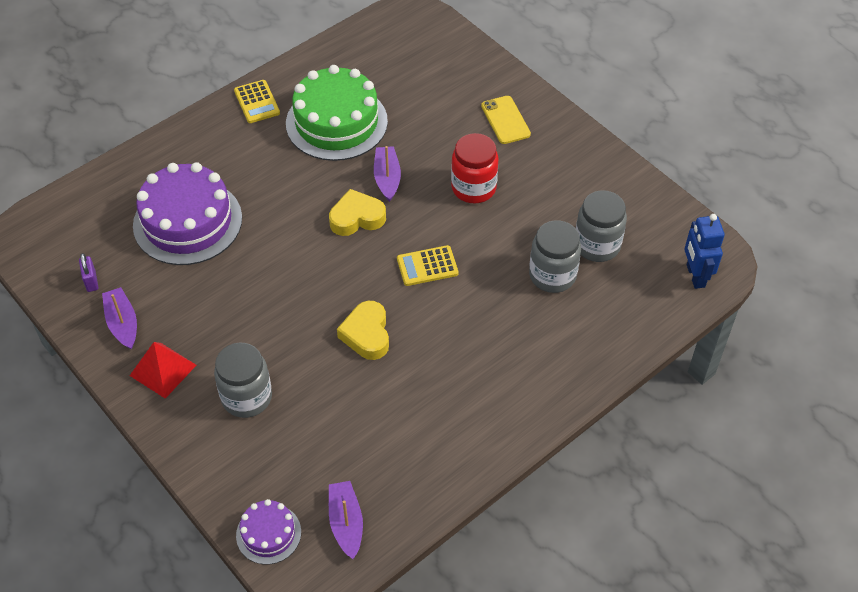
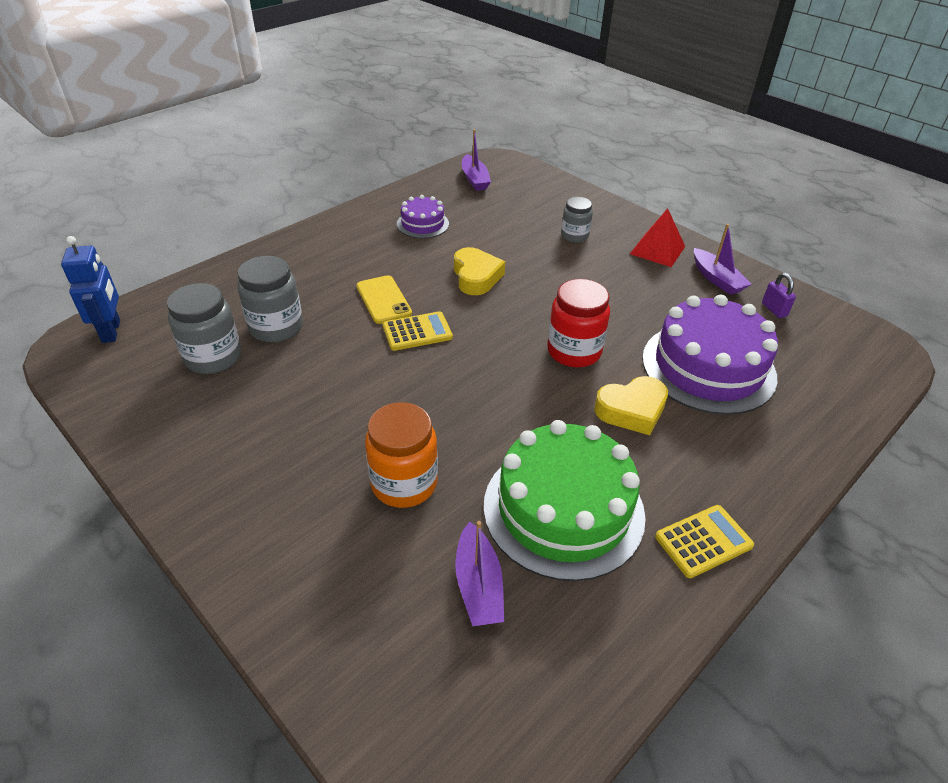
camera: 175 degrees right, 10 degrees down
(247, 397) = (574, 236): grey jar -> grey jar, size x0.63
(257, 102) = (703, 541): yellow calculator -> yellow calculator turned 90 degrees clockwise
(268, 534) = (529, 174): purple cake -> purple cake (422, 224)
(357, 218) = (505, 377): yellow heart -> yellow heart (632, 410)
(387, 178) = (473, 427): purple boat -> purple boat (478, 585)
(437, 141) = (404, 483): none -> orange jar
(473, 188) = (356, 418): red jar -> red jar (574, 351)
(505, 120) = (292, 525): yellow phone -> yellow phone (383, 300)

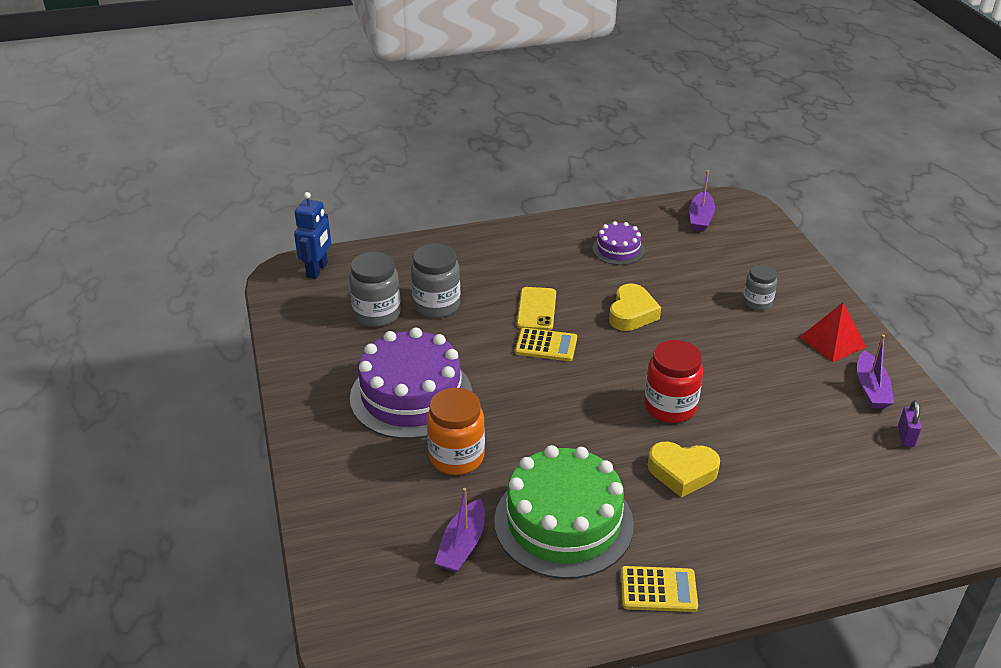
camera: 30 degrees right, 5 degrees down
(708, 367) = (786, 463): purple cake -> purple cake (411, 395)

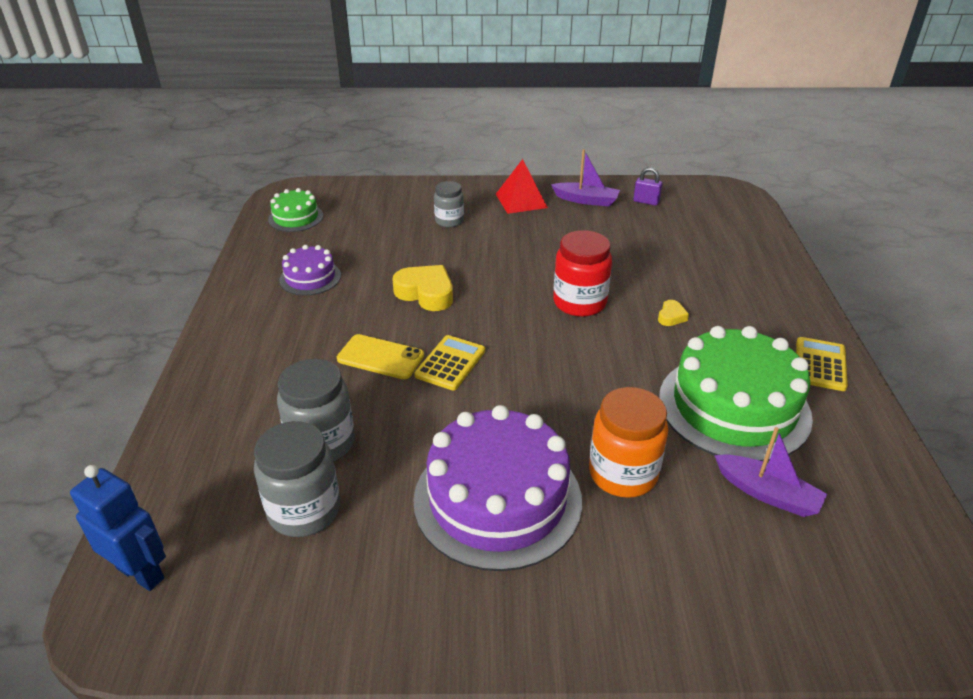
camera: 75 degrees left, 0 degrees up
(682, 472) = (671, 316): yellow heart -> yellow heart, size x0.50
(700, 218) = (296, 217): purple boat -> green cake

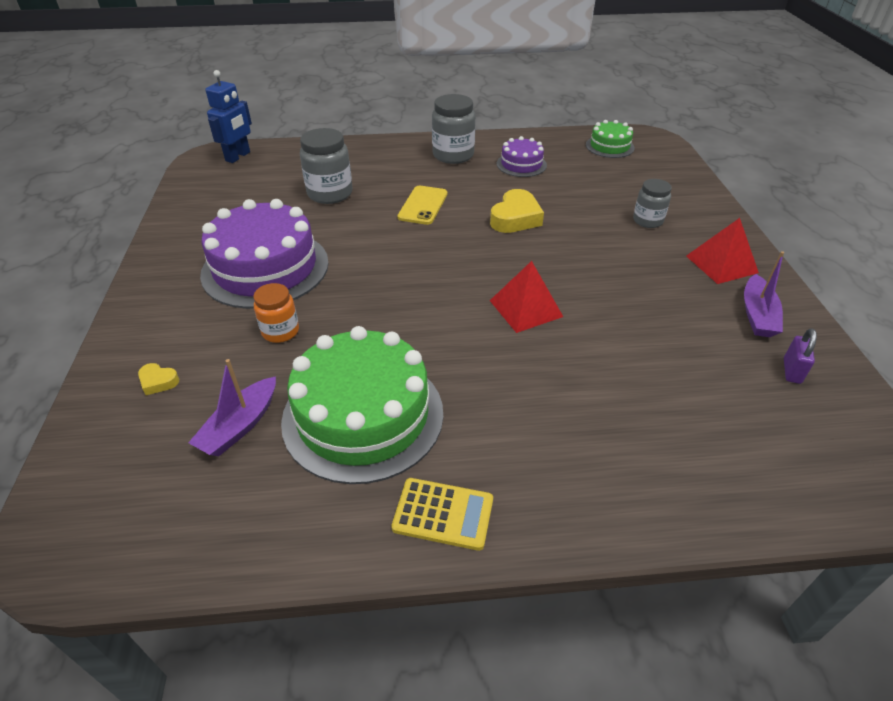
camera: 85 degrees right, 5 degrees up
(304, 510) = (271, 195): grey jar -> grey jar (453, 155)
(450, 363) = (419, 237): yellow calculator -> none
(579, 303) = (526, 308): red jar -> red pyramid
(623, 473) = (280, 331): orange jar -> orange jar, size x0.63
(671, 316) = (517, 378): yellow heart -> yellow heart (158, 381)

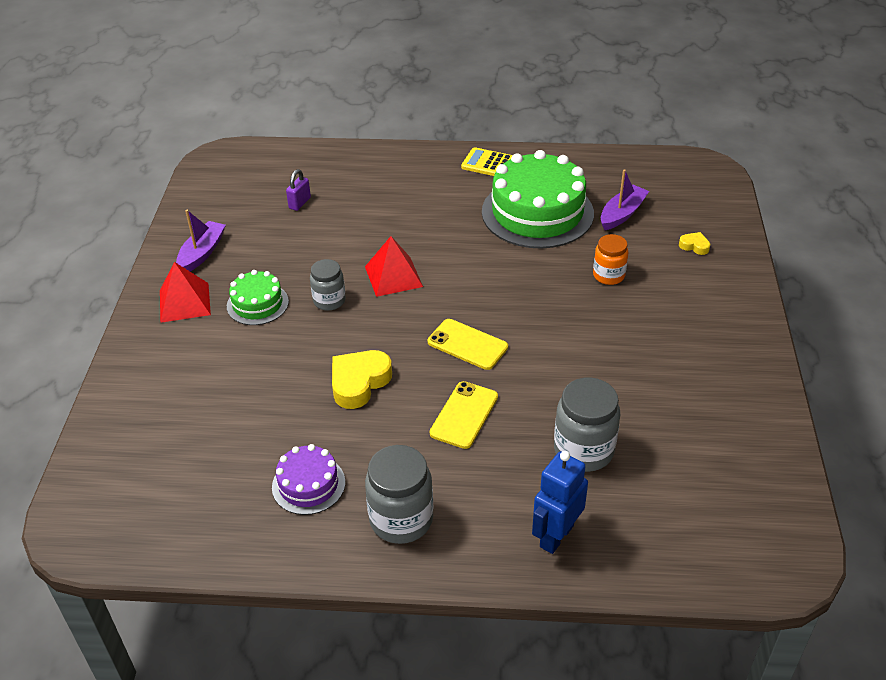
camera: 170 degrees left, 0 degrees up
(238, 156) = (739, 556): blue robot -> blue robot (556, 536)
(265, 268) = (639, 341): purple cake -> none
(430, 252) = (467, 344): none -> yellow phone
(609, 146) = (154, 515): green cake -> green cake (257, 304)
(647, 221) = (212, 363): grey jar -> grey jar (329, 301)
(791, 371) = (220, 213): purple padlock -> purple padlock (299, 203)

